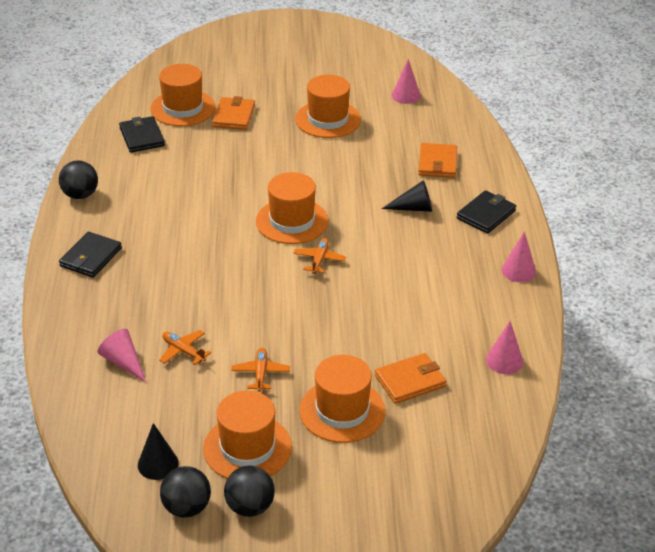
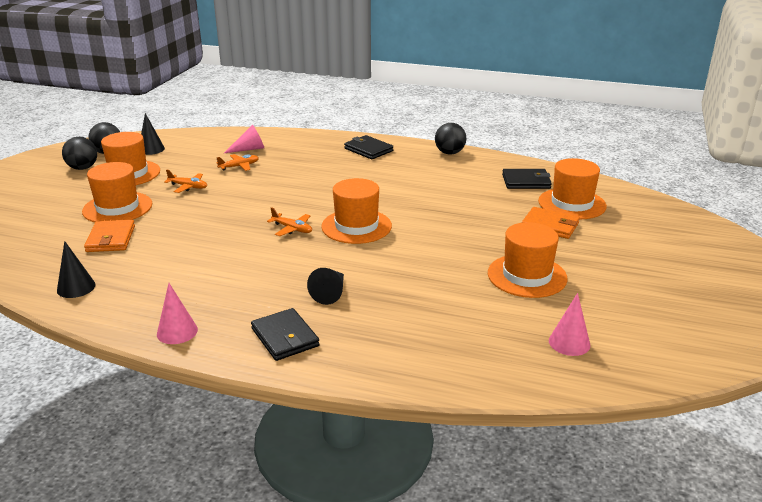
camera: 110 degrees right, 10 degrees down
(437, 163) = (404, 329): orange wallet -> none
(504, 360) = (76, 287): pink cone -> black cone

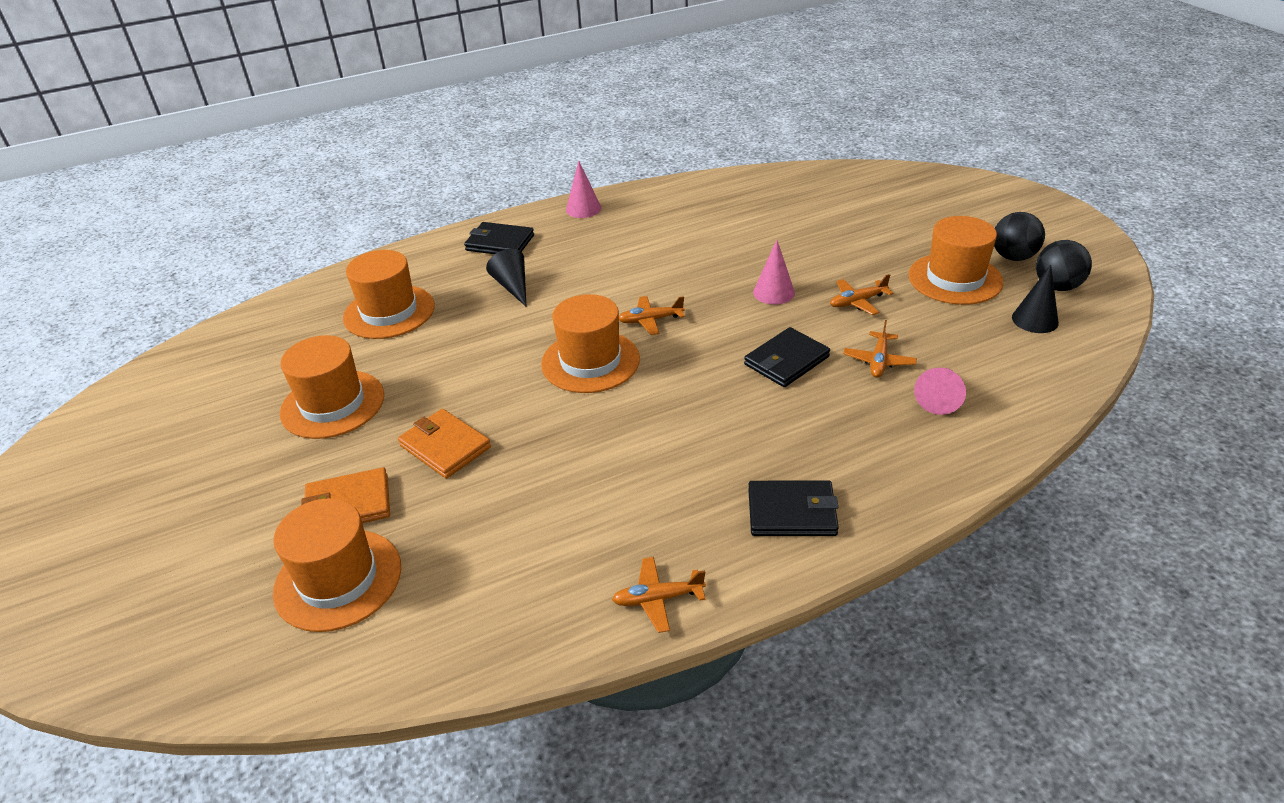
camera: 140 degrees right, 10 degrees up
(76, 287) = (715, 191): black cone -> none
(111, 239) = (783, 225): orange wallet -> orange wallet (445, 446)
(117, 208) = (855, 246): orange hat -> orange hat (389, 312)
(449, 153) = (657, 599): black ball -> orange plane
(526, 181) = (450, 596): black wallet -> black wallet (786, 361)
(569, 343) = (250, 355): pink cone -> pink cone (774, 292)

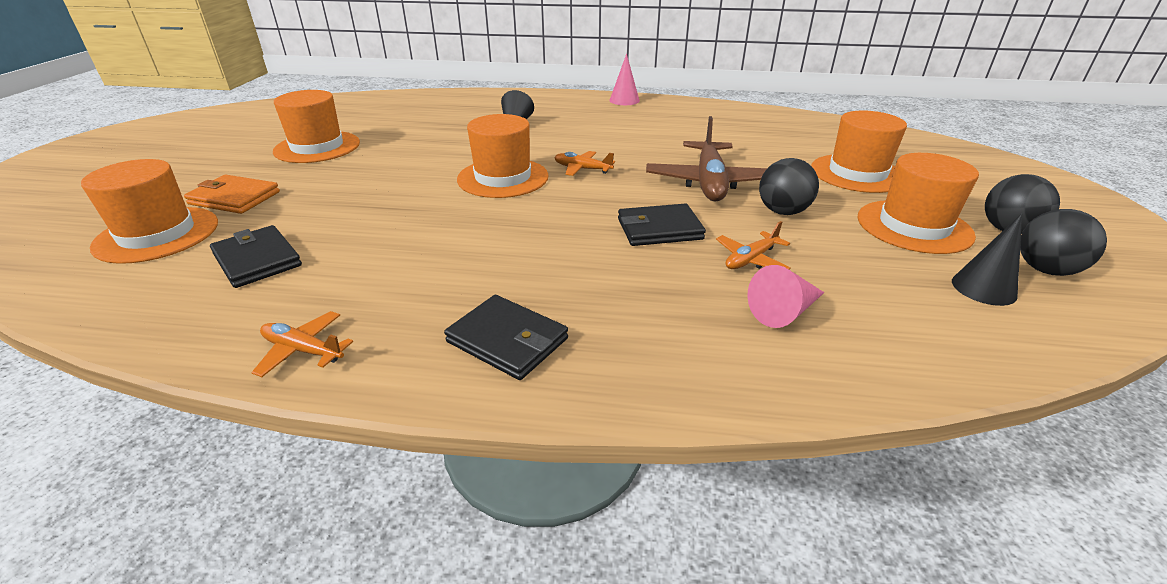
camera: 30 degrees right, 5 degrees down
(389, 312) = (422, 116): orange hat -> orange hat (857, 173)
(445, 446) = (336, 190): orange wallet -> none
(500, 243) = (541, 102): black wallet -> black wallet (257, 260)
(774, 292) = (709, 183): pink cone -> brown plane
(857, 302) = (782, 212): orange plane -> black ball

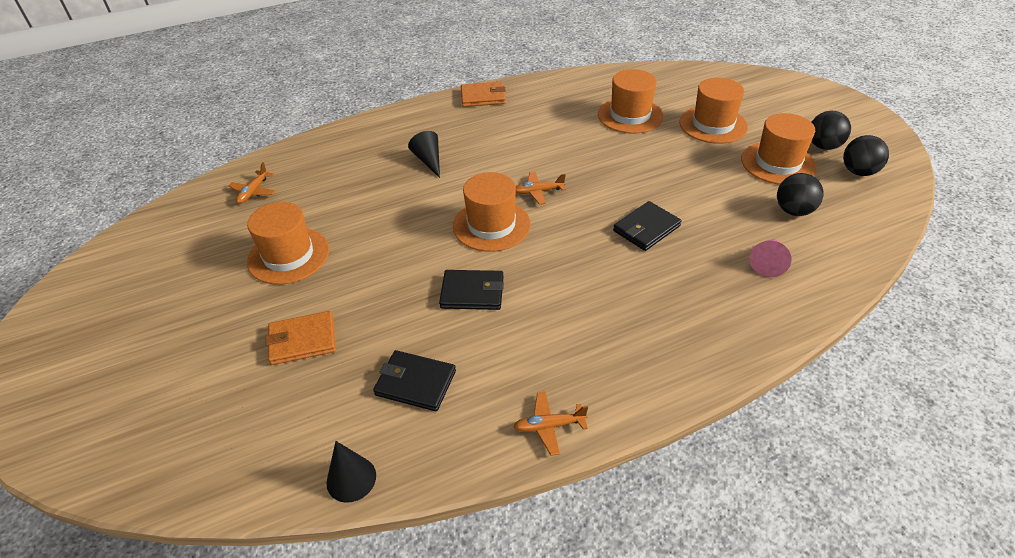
camera: 30 degrees left, 10 degrees up
(157, 234) = (296, 403): orange hat -> orange hat (630, 115)
(507, 340) = (653, 356): black wallet -> black wallet (472, 292)
(624, 100) = (483, 97): pink cone -> orange wallet
(709, 183) = (635, 171): brown plane -> none
(750, 260) = (719, 231): orange plane -> orange plane (253, 192)
(782, 212) = (701, 180): black ball -> black ball (793, 211)
(983, 288) = (841, 199): black cone -> black cone (351, 479)

